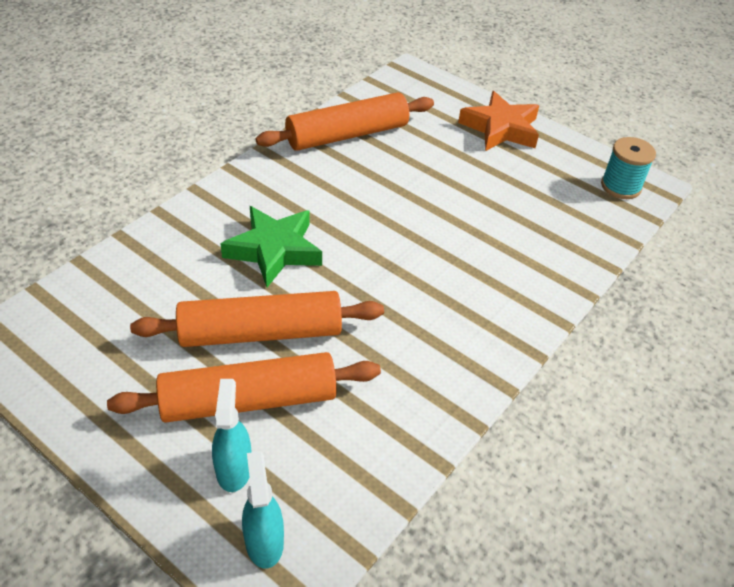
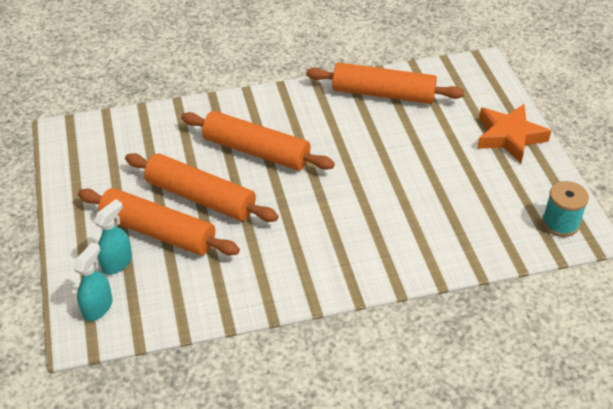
camera: 40 degrees right, 0 degrees up
(274, 250) = (256, 151): green star -> orange rolling pin

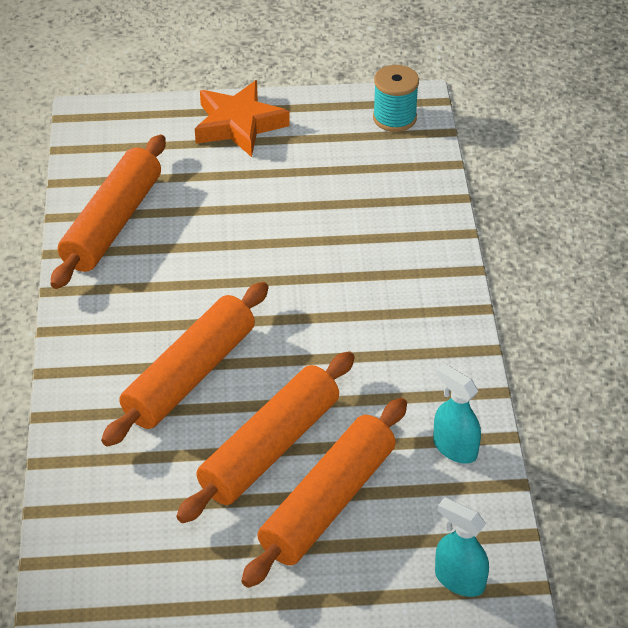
camera: 80 degrees left, 0 degrees up
(117, 263) = (379, 554): turquoise spray bottle -> turquoise spray bottle (455, 448)

